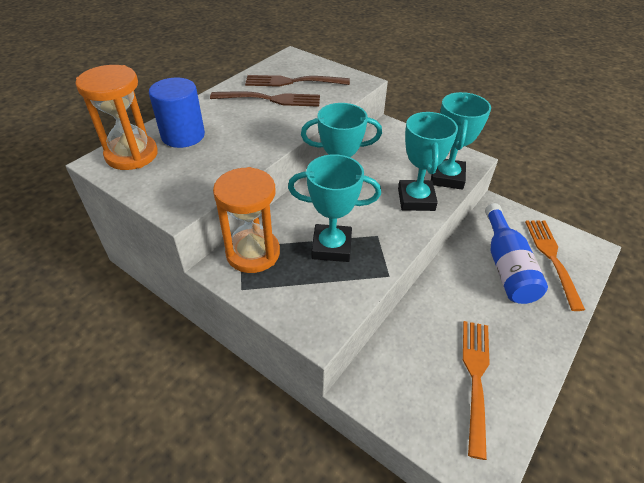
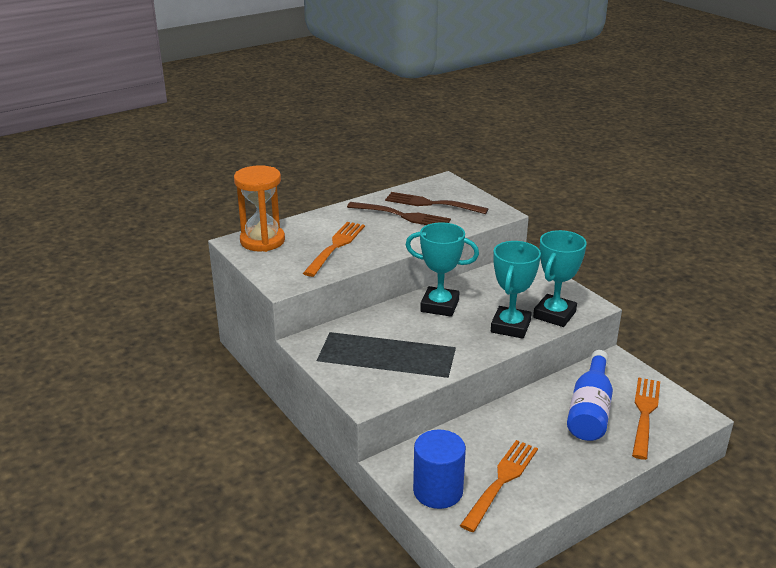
camera: 20 degrees right, 15 degrees down
(183, 135) = (310, 233): blue cylinder -> blue cylinder (438, 491)
(217, 148) = (335, 247): none -> orange fork
(253, 253) = (338, 338): orange hourglass -> none
(331, 247) = (408, 347): turquoise trophy -> none

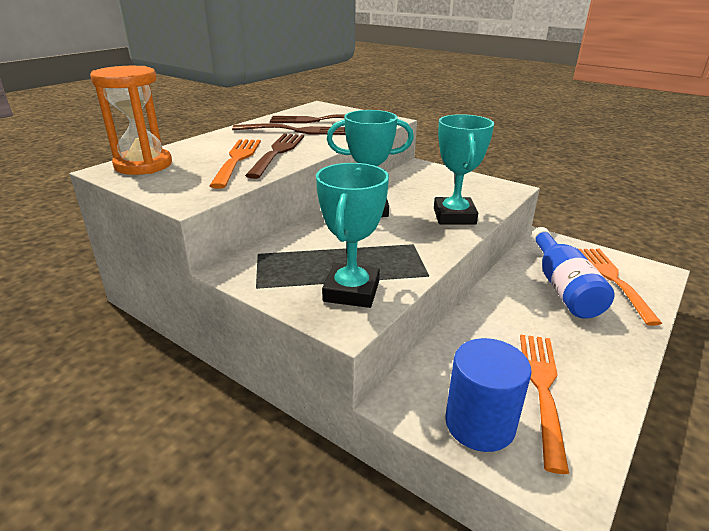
camera: 20 degrees left, 0 degrees up
(372, 243) = (277, 153): none -> brown fork
(554, 315) = (486, 200): turquoise trophy -> turquoise trophy (351, 291)

